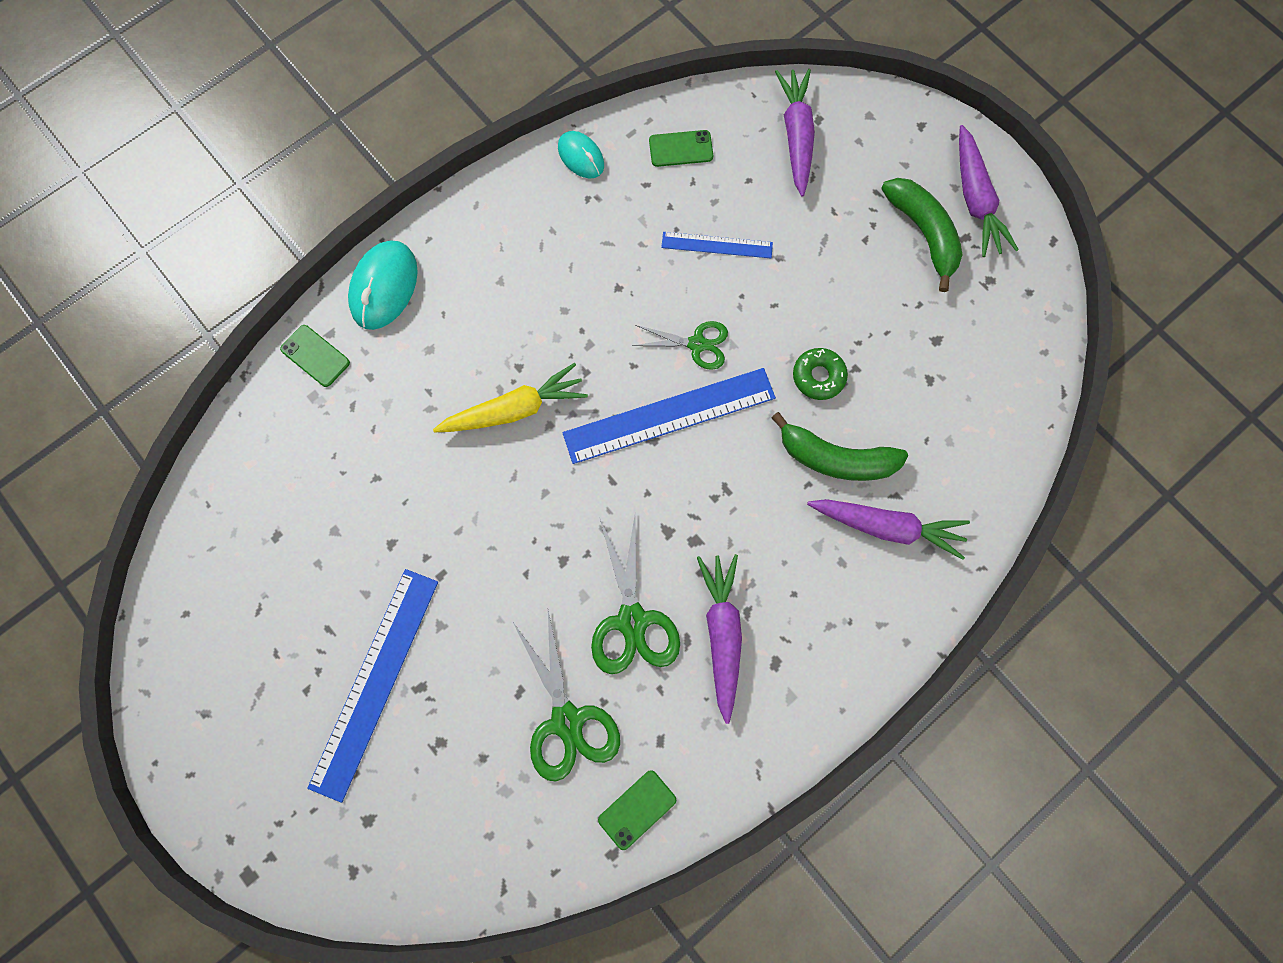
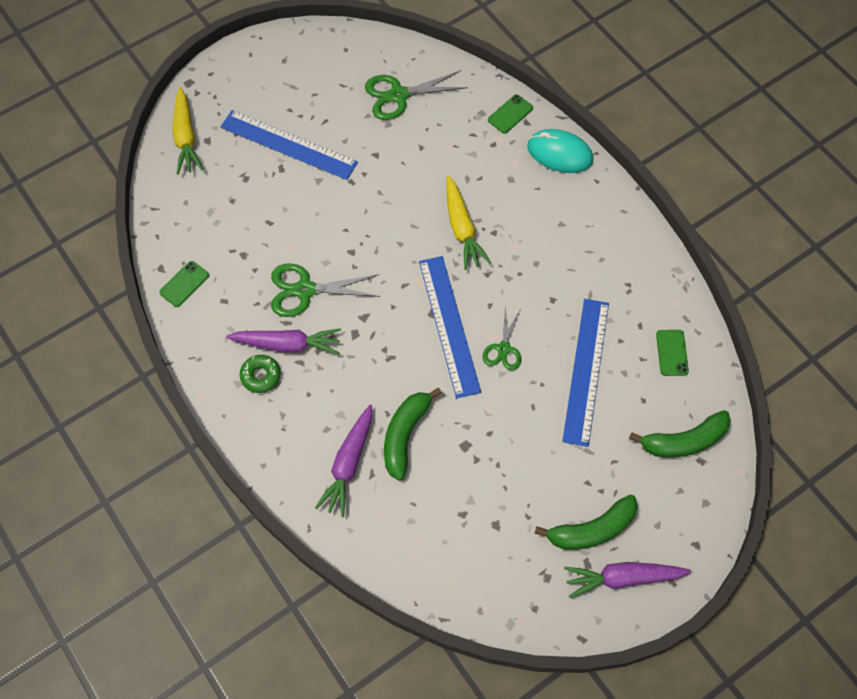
camera: 95 degrees right, 10 degrees down
(362, 859) = (186, 137): none -> yellow carrot
(567, 720) = (246, 248): green scissors -> green scissors (399, 95)
(581, 157) = (664, 282): turquoise mouse -> none
(637, 809) = (184, 284): green phone -> green phone turned 75 degrees clockwise
(717, 245) = (585, 370): blue ruler -> blue ruler, size x1.85
(796, 136) = (684, 441): purple carrot -> green banana
(818, 376) = (471, 431): green donut -> green donut (261, 376)

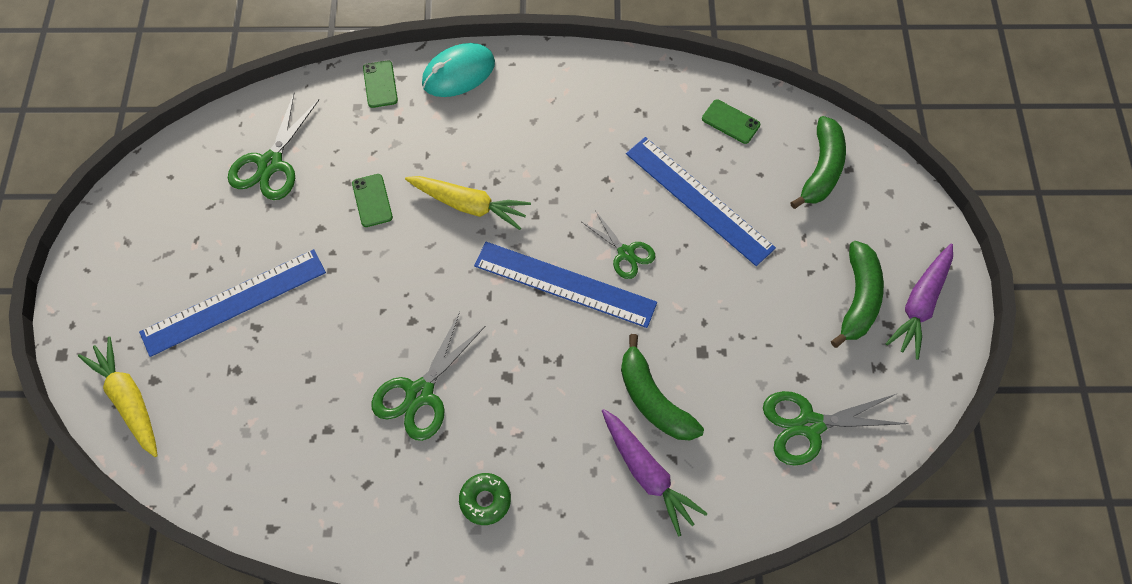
camera: 55 degrees left, 0 degrees up
(184, 284) = (312, 514): green phone -> green phone (372, 200)
(186, 137) = (129, 400): yellow carrot -> yellow carrot turned 150 degrees counterclockwise
(287, 344) = (469, 450): purple carrot -> none
(462, 552) = (809, 425): none -> green scissors

